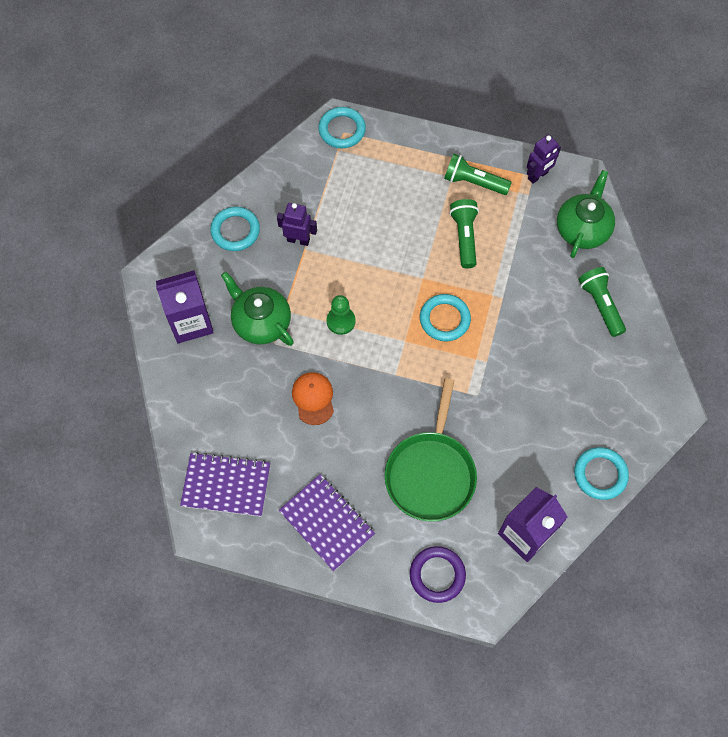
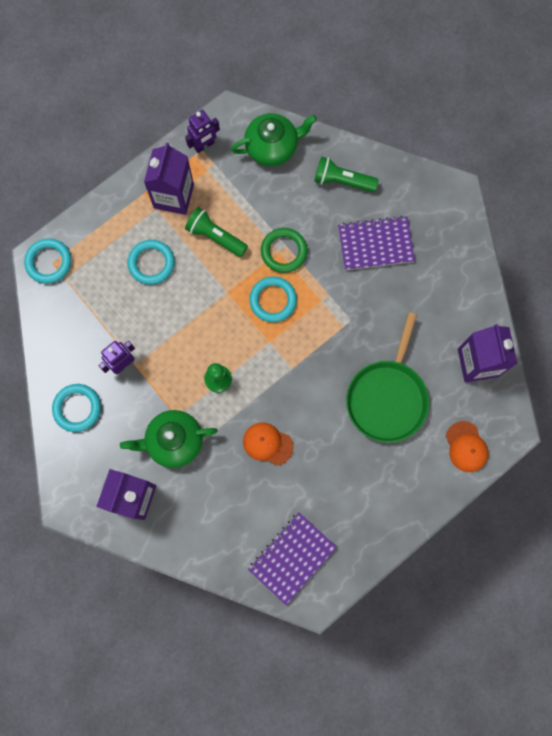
camera: 55 degrees left, 10 degrees up
(326, 523) = (374, 500): purple notebook -> purple notebook (375, 244)
(431, 473) = (387, 397): green pan -> green pan turned 60 degrees clockwise
(437, 575) = (466, 447): purple ring -> orange cap
(473, 182) = (173, 196): green flashlight -> purple carton
(496, 299) = (284, 251): none -> green ring
(538, 176) = (204, 145): purple robot -> purple robot turned 60 degrees clockwise
(582, 229) = (272, 147): green teapot -> green teapot turned 105 degrees clockwise
(600, 474) = (469, 279): turquoise ring -> turquoise ring (151, 263)

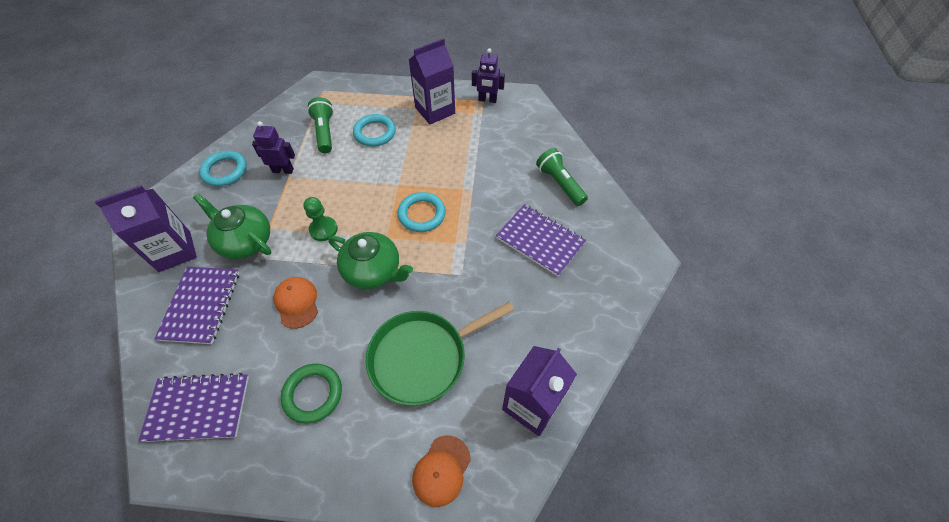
camera: 45 degrees right, 20 degrees down
(49, 262) = (321, 89): turquoise ring -> none
(207, 508) = (201, 305): none -> purple notebook
(215, 237) = (432, 149): green flashlight -> green flashlight (324, 132)
(272, 147) = (531, 131): green teapot -> green teapot (373, 271)
(284, 251) = (466, 192): green ring -> green ring (313, 394)

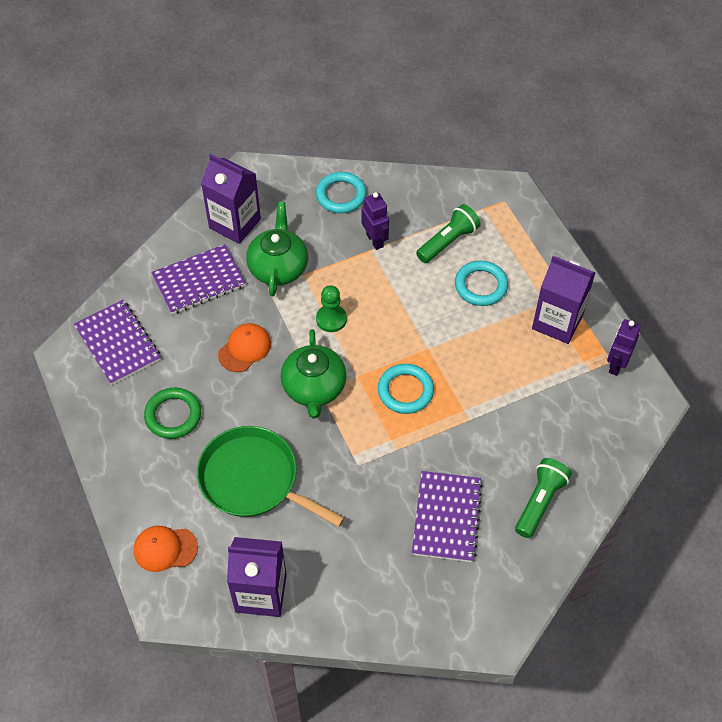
camera: 60 degrees right, 0 degrees up
(487, 100) = (616, 365): purple robot -> purple robot turned 45 degrees clockwise

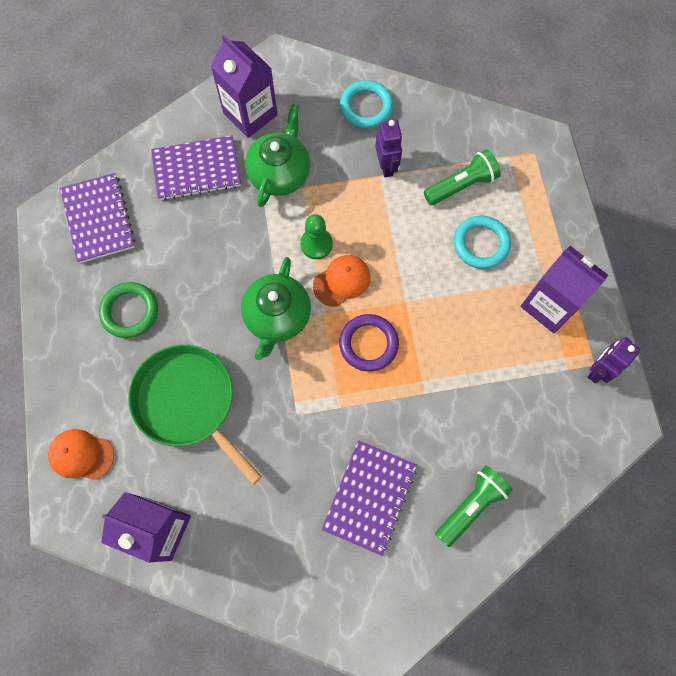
camera: 15 degrees right, 15 degrees up
(244, 349) = (220, 256): orange cap -> orange cap (342, 281)
(405, 391) = (368, 344): turquoise ring -> purple ring

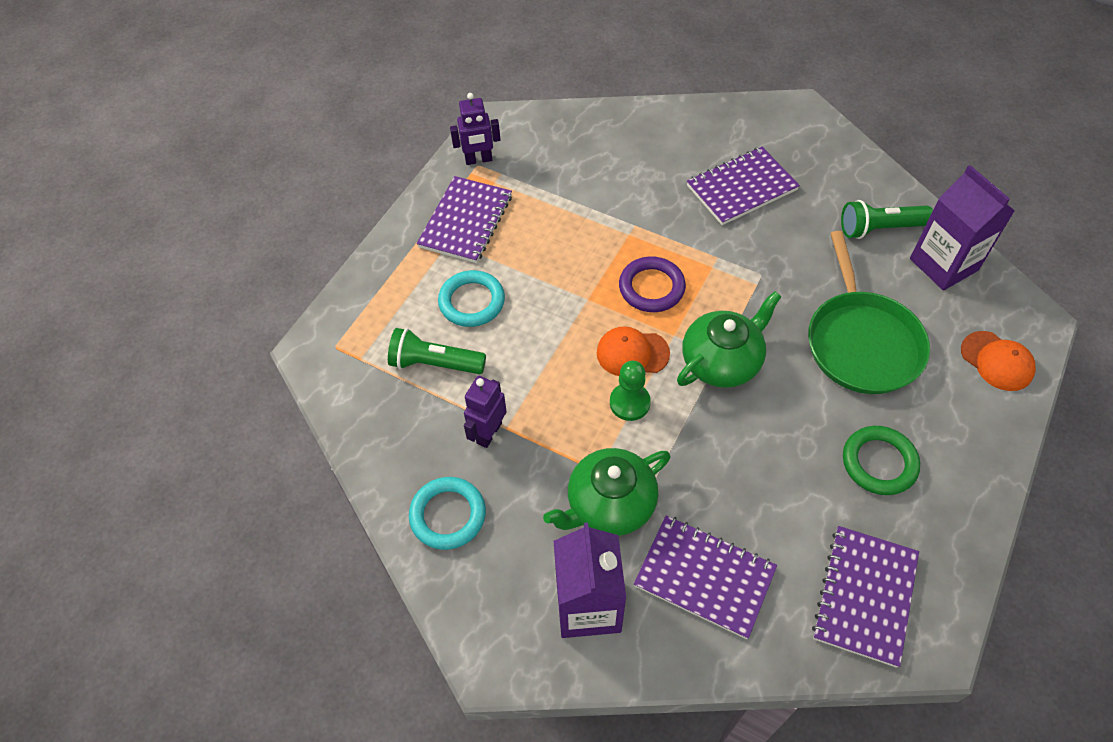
camera: 140 degrees left, 15 degrees down
(471, 506) = (664, 141): green flashlight -> green flashlight (879, 228)
(549, 305) = (465, 221): purple carton -> purple notebook

